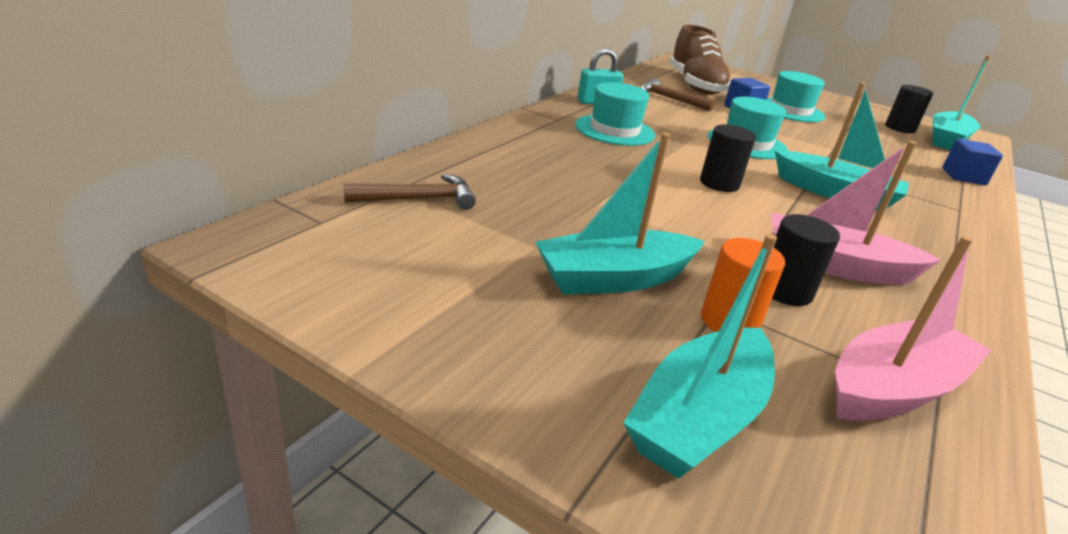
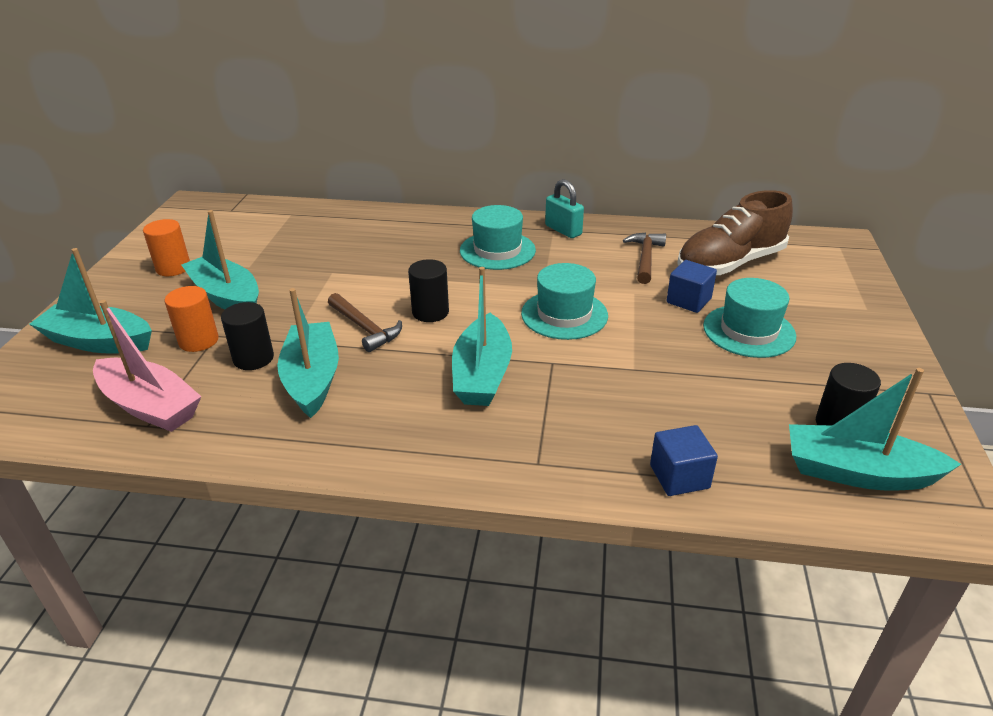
camera: 70 degrees right, 5 degrees up
(419, 199) = (281, 222): brown hammer -> brown hammer (365, 328)
(482, 305) = (173, 268): none -> orange cylinder
(835, 266) = (312, 379): pink boat -> turquoise boat

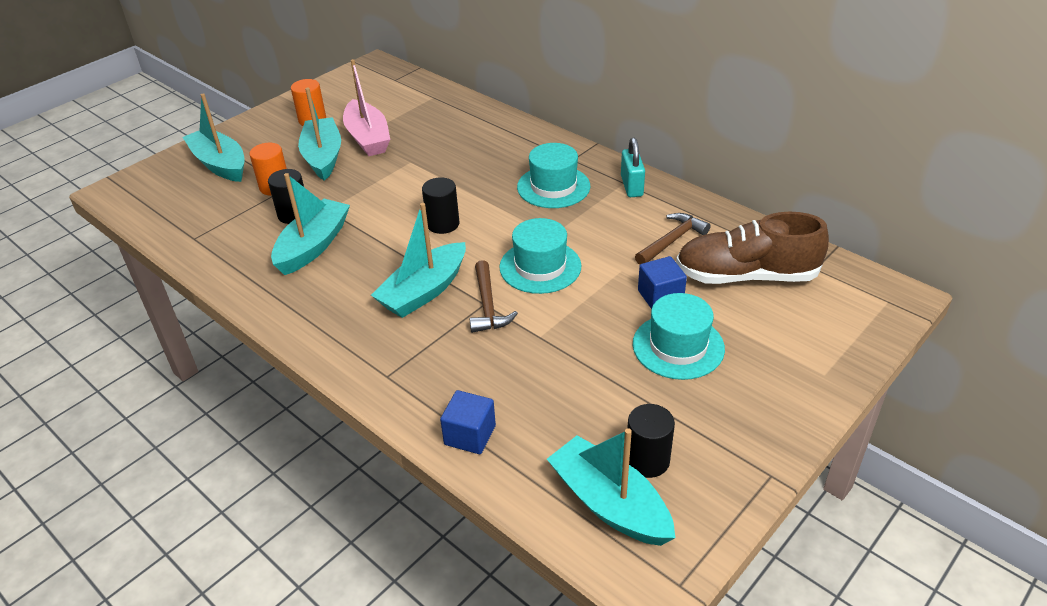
camera: 35 degrees right, 5 degrees up
(150, 406) = (206, 225): pink boat -> pink boat (368, 138)
(365, 328) = (385, 219): brown hammer -> brown hammer (488, 306)

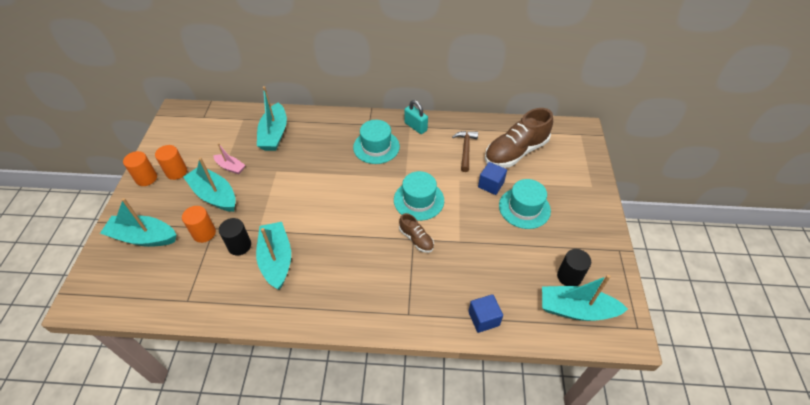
camera: 40 degrees left, 10 degrees up
(279, 114) = (146, 178): none -> orange cylinder
(368, 138) = (230, 167): pink boat -> pink boat, size x0.55
(424, 291) = (374, 250): turquoise boat -> turquoise boat (274, 134)
(443, 224) = (340, 202): black cylinder -> none
(488, 306) = (416, 239): brown hammer -> brown shoe

